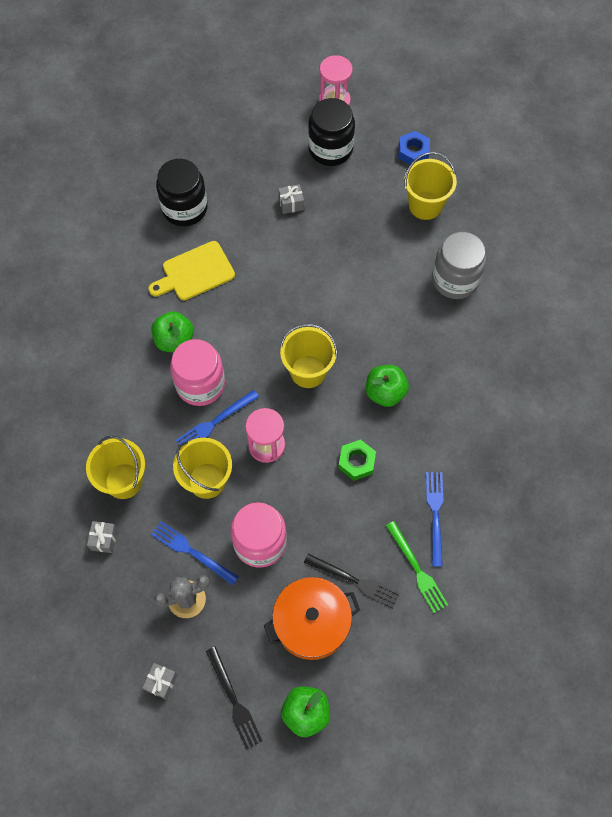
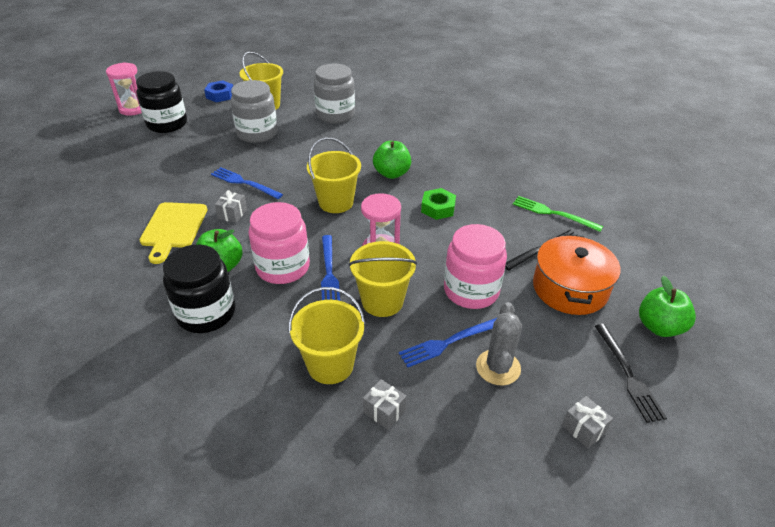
camera: 60 degrees left, 25 degrees down
(185, 208) = (106, 210): black jar -> black jar (206, 313)
(234, 700) = (628, 374): black fork -> black fork turned 75 degrees clockwise
(291, 204) = (184, 156): grey gift -> grey gift (232, 214)
(369, 234) = (257, 133): none -> grey jar
(417, 569) = (553, 213): green fork -> green fork turned 150 degrees counterclockwise
(435, 514) = (511, 188): blue fork -> blue fork (244, 183)

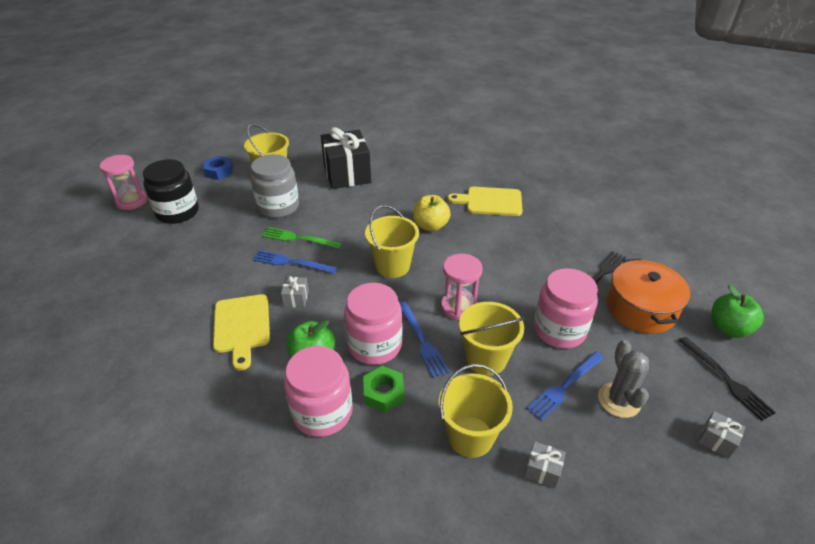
camera: 15 degrees left, 0 degrees up
(206, 313) = (322, 412): black jar -> pink jar
(335, 115) = (347, 174): grey jar -> black gift
(392, 173) = (430, 226): green apple -> yellow apple
(438, 208) = (490, 253): green nut -> green nut (383, 393)
(464, 161) = (490, 201): none -> yellow cutting board
(553, 213) = (591, 239): green fork -> green fork (299, 238)

